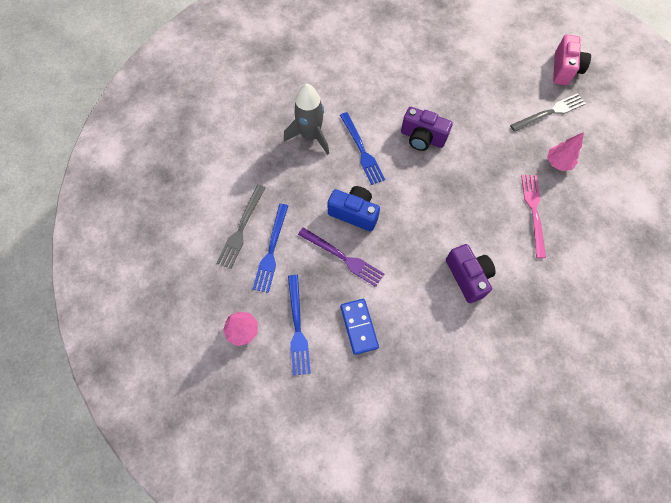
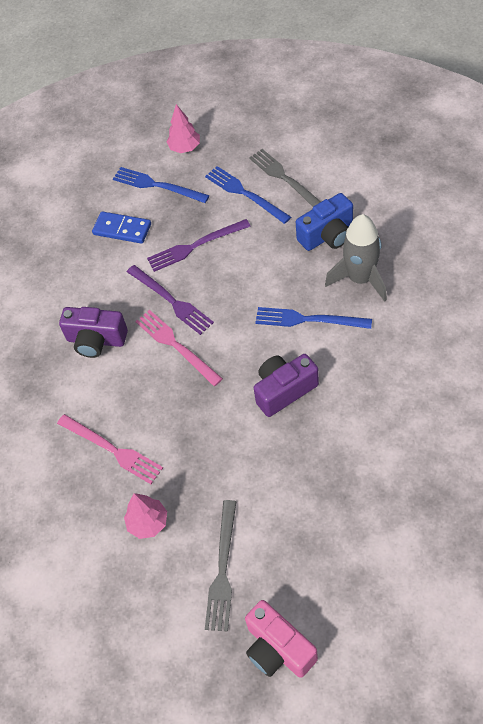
camera: 130 degrees right, 10 degrees down
(354, 213) = (235, 277): blue camera -> blue camera (327, 235)
(401, 245) = (171, 301): none -> purple fork
(434, 219) = (176, 346): none -> pink fork

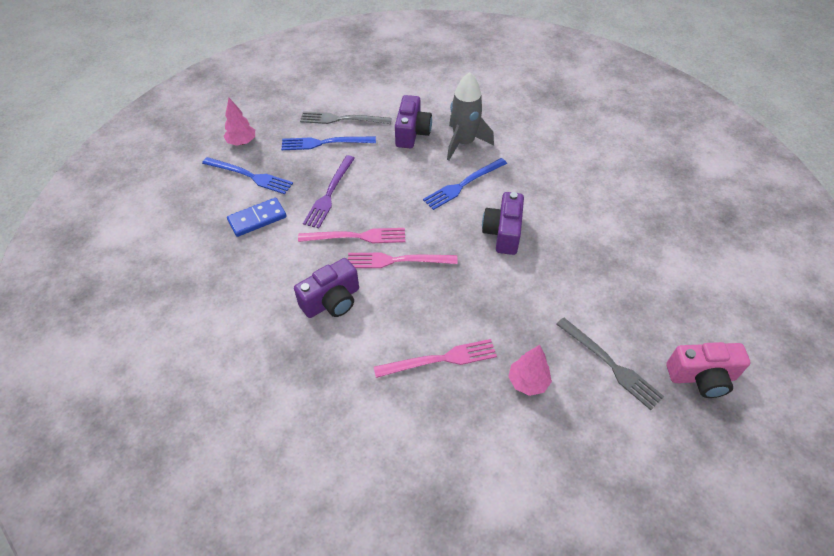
camera: 55 degrees left, 5 degrees down
(157, 185) = (250, 176): blue fork -> blue fork turned 135 degrees counterclockwise
(171, 301) = (356, 237): purple fork -> pink fork
(327, 235) = (412, 133): blue camera -> purple camera

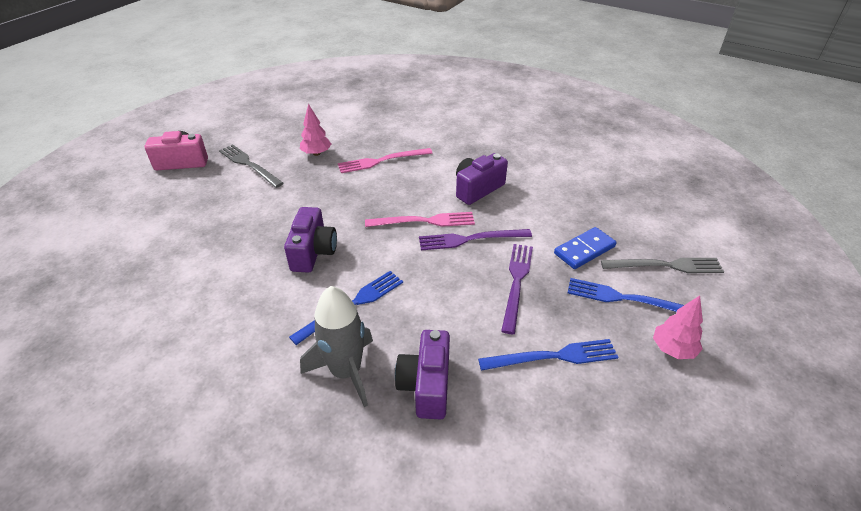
camera: 175 degrees right, 10 degrees down
(342, 119) = (544, 406): grey fork -> grey fork (666, 266)
(356, 237) = (470, 239): pink fork -> purple fork

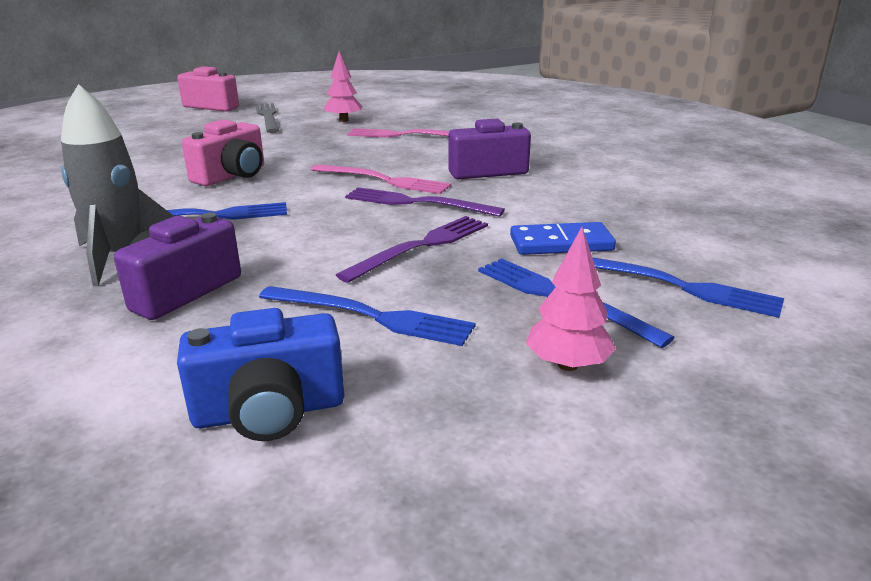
camera: 30 degrees right, 15 degrees down
(313, 252) = (232, 176): purple camera -> pink camera
(582, 452) = (269, 412): none -> blue camera
(666, 266) = (676, 286): grey fork -> blue fork

